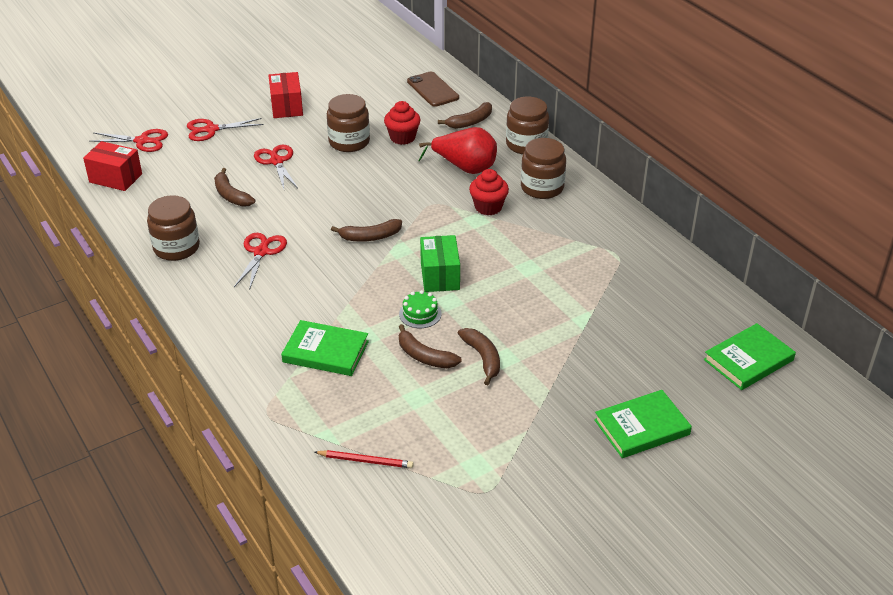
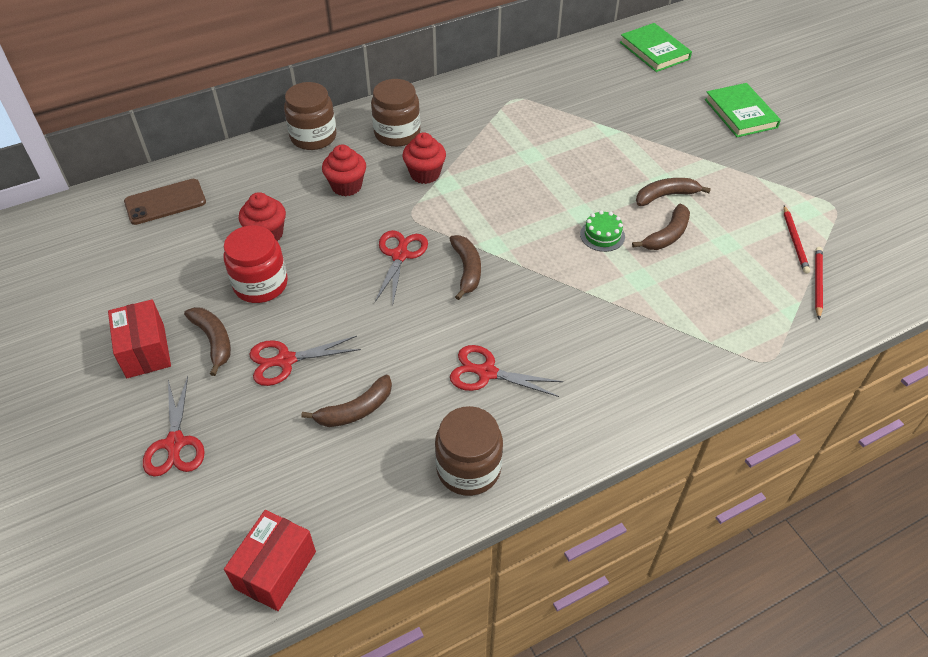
camera: 85 degrees left, 10 degrees up
(142, 141) = (175, 540): red scissors -> red scissors (400, 255)
(287, 107) = (145, 351): red box -> red box turned 75 degrees clockwise
(325, 351) = (666, 311): green book -> none
(349, 142) = (261, 284): brown jar -> red jar
(426, 450) = (795, 241): none -> red pencil
(440, 276) = (541, 217): green box -> none
(465, 168) = (346, 186): red pear -> red cupcake
(470, 122) = (252, 175): brown banana -> brown banana (213, 341)

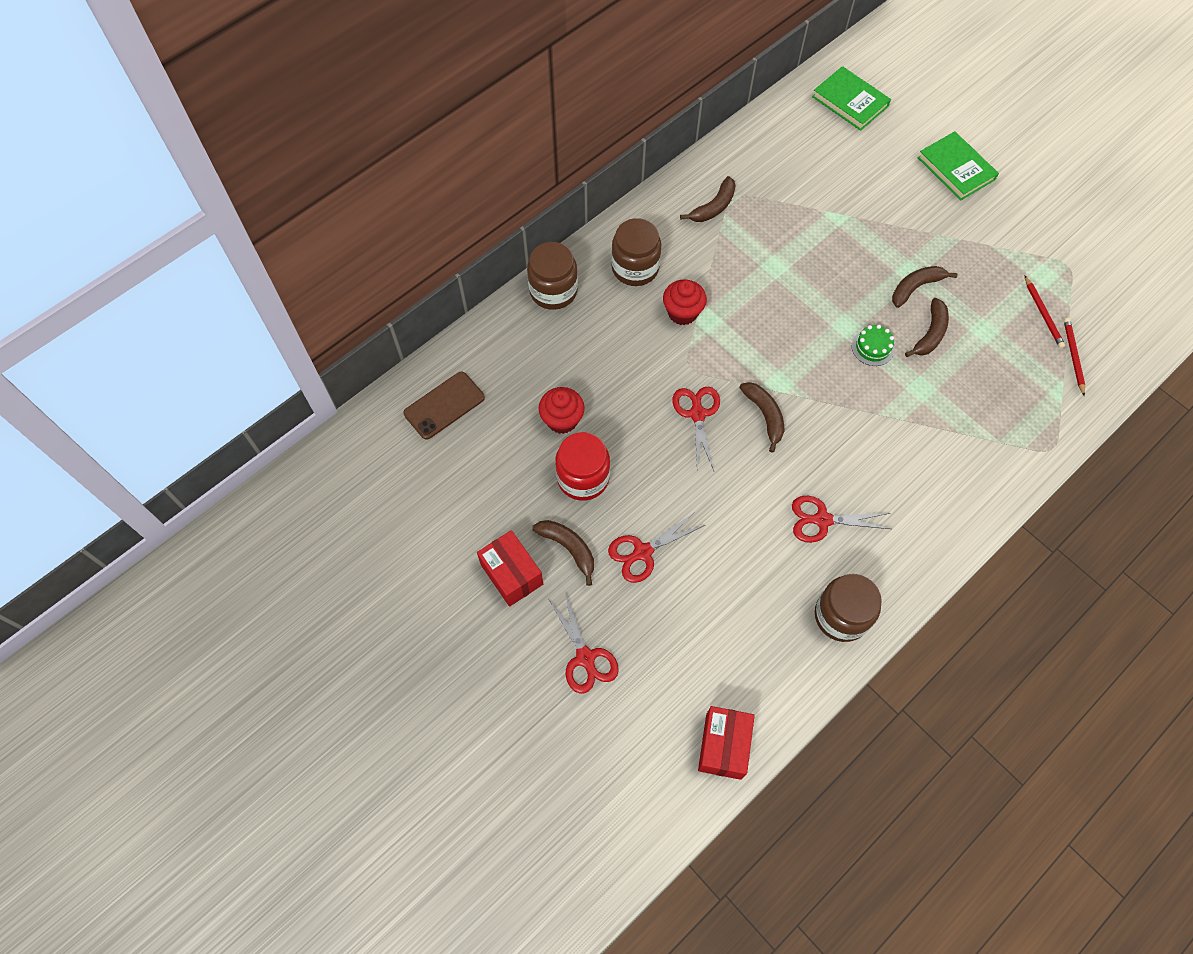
camera: 15 degrees left, 15 degrees up
(346, 186) = (613, 345): red cupcake -> none
(355, 410) = (725, 585): brown banana -> brown banana (713, 207)

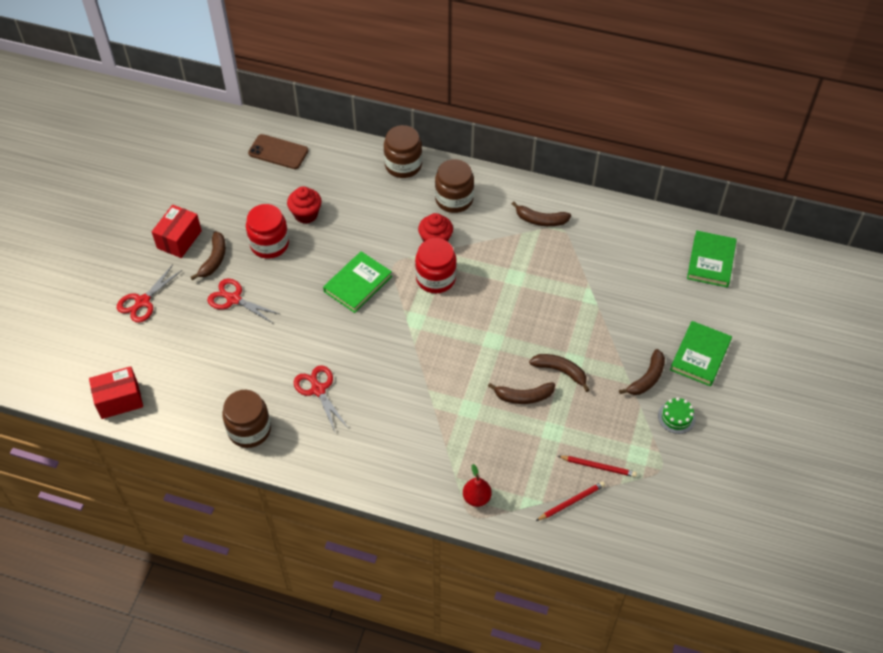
camera: 60 degrees right, 10 degrees down
(697, 414) = (358, 284): red scissors -> green book
(734, 337) = (435, 278): none -> red jar
(764, 416) = (382, 322): brown banana -> brown banana (647, 378)
(872, 347) = (485, 364): green cake -> green cake (676, 417)
(1032, 434) = (476, 498): none -> red pear
(1043, 314) = (598, 466): red pencil -> red pencil turned 120 degrees counterclockwise

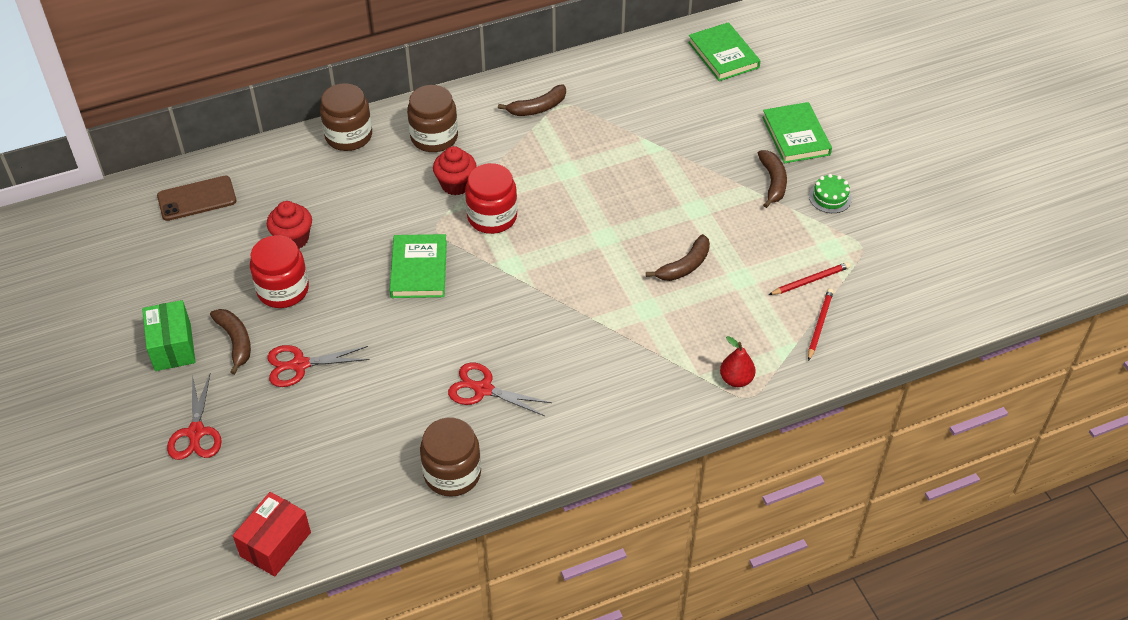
camera: 40 degrees left, 5 degrees down
(179, 239) = (173, 347): red box -> green box
(560, 371) = (694, 224): brown banana -> none

